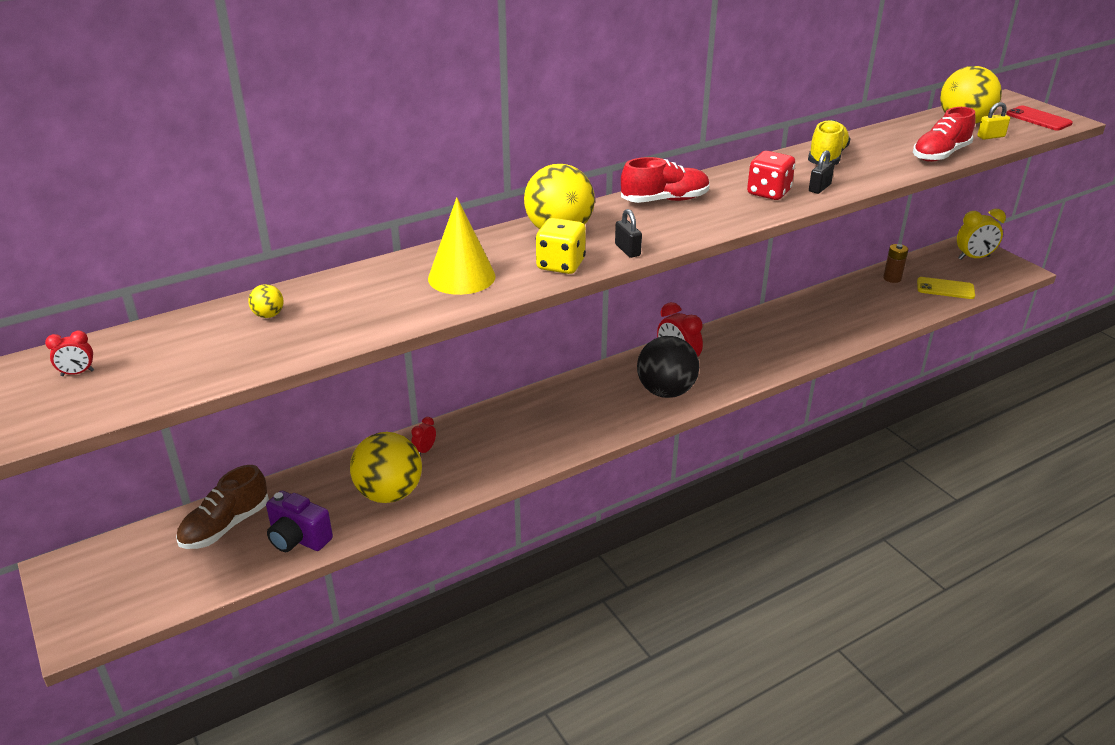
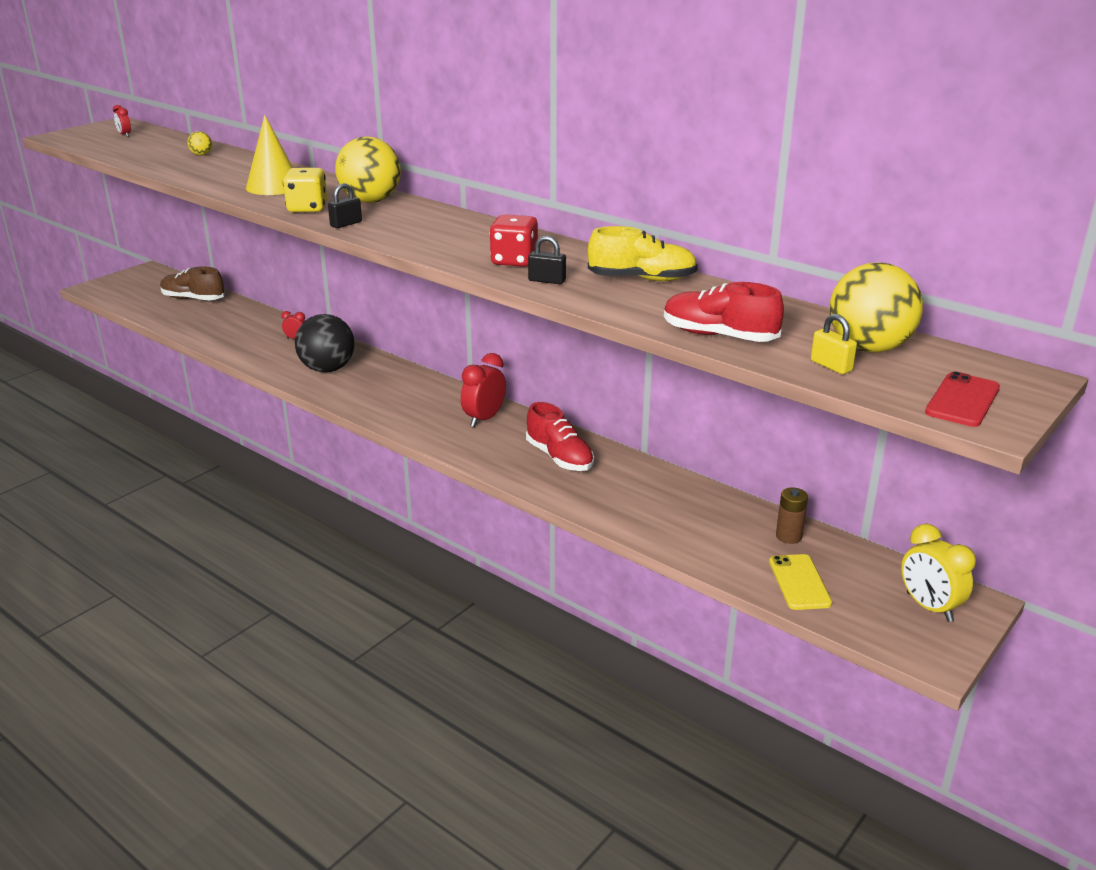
camera: 70 degrees right, 5 degrees down
(298, 539) = (184, 321): purple camera -> none
(389, 494) = (239, 337): yellow ball -> none
(665, 200) = (462, 226): red shoe -> red shoe (559, 457)
(666, 391) = (428, 420): black ball -> black ball (327, 369)

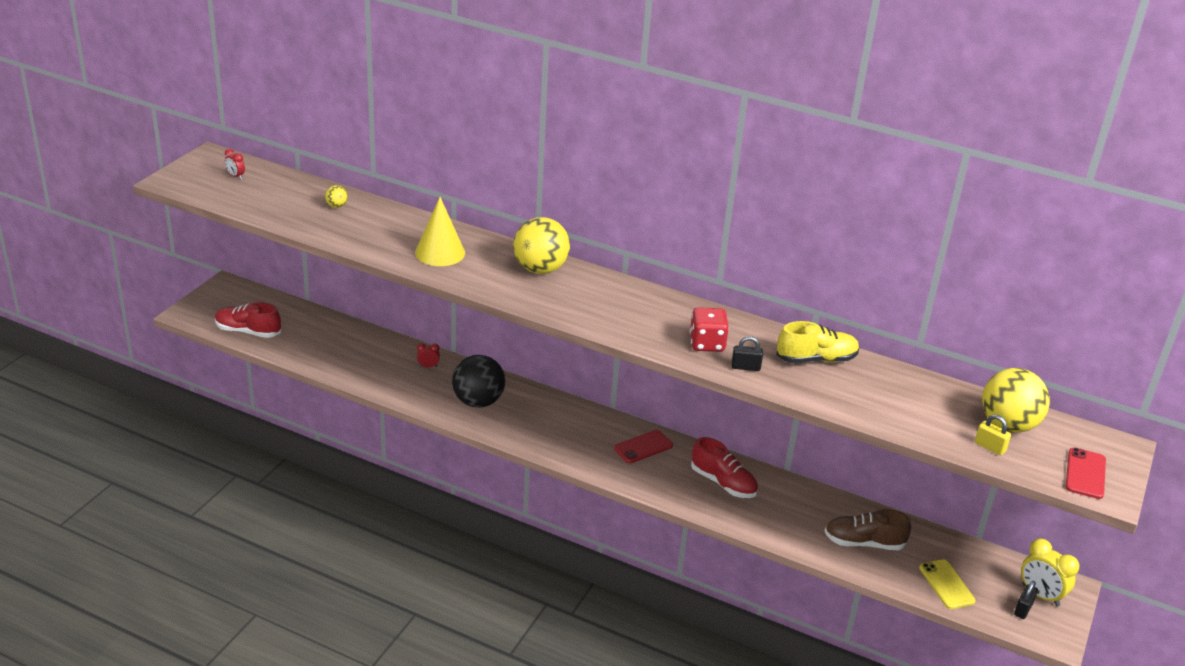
camera: 15 degrees left, 5 degrees up
(193, 299) = (298, 322): brown shoe -> brown shoe (864, 543)
(307, 208) = (492, 284): yellow dice -> none
(346, 224) = (540, 304): black padlock -> black padlock (1023, 609)
(484, 419) = (643, 447): red clock -> red phone
(719, 336) = (901, 421): red shoe -> red shoe (248, 331)
(788, 536) = (925, 543): brown battery -> none

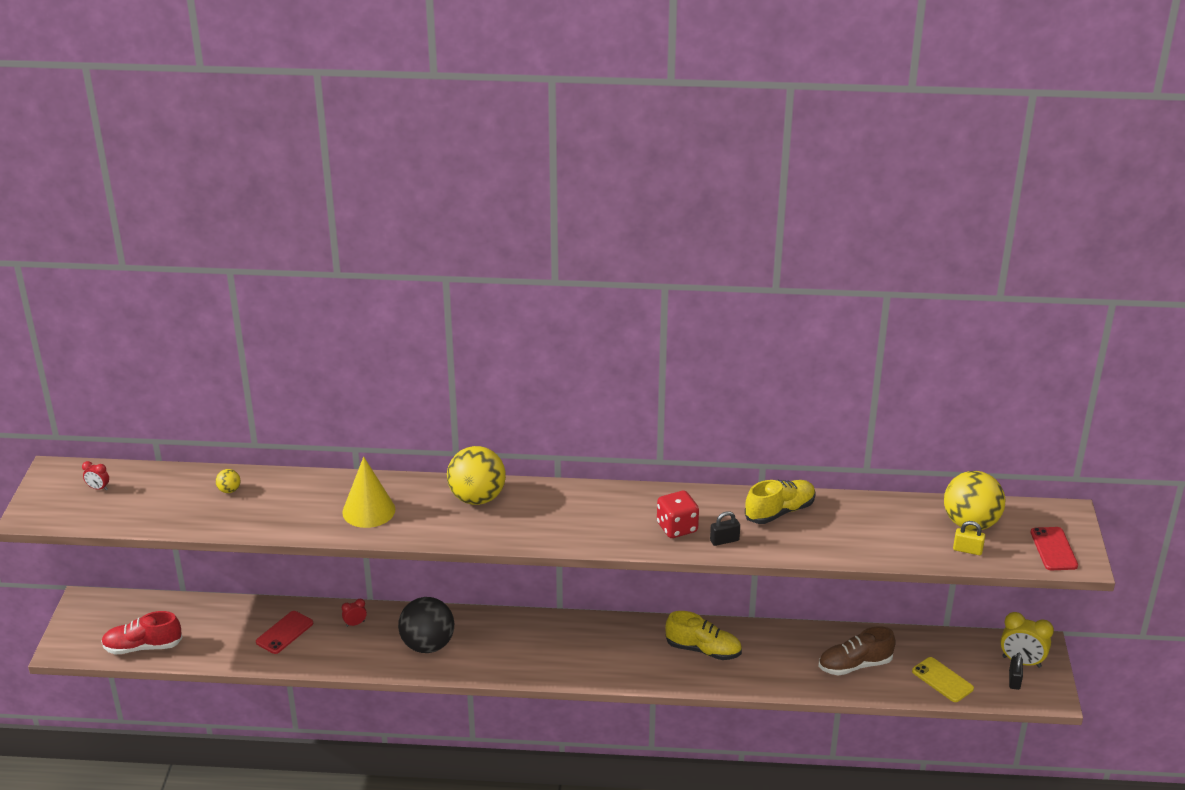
camera: 20 degrees left, 0 degrees up
(643, 447) = (611, 639): red phone -> red phone (284, 632)
(723, 483) = (703, 650): red shoe -> yellow shoe

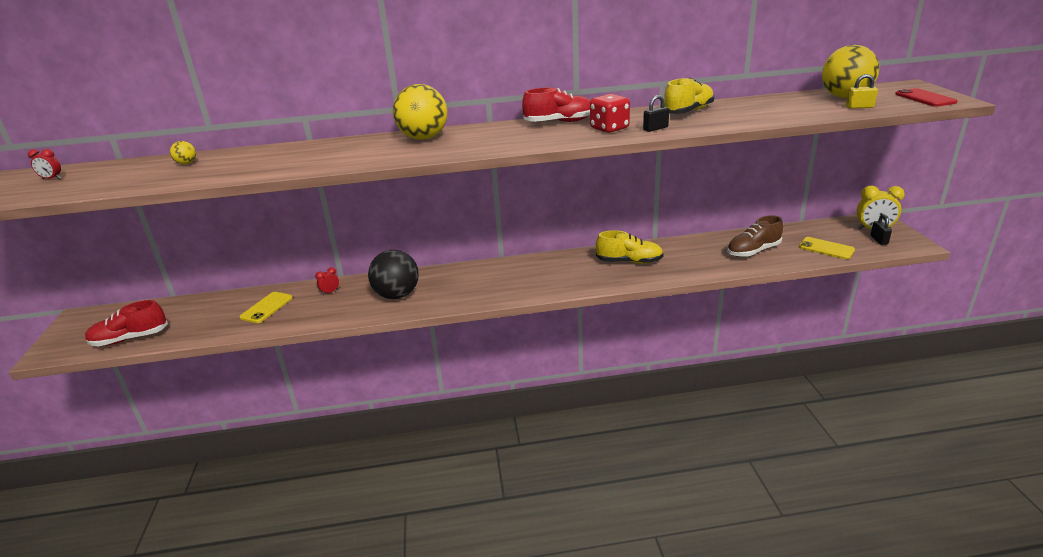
camera: 10 degrees left, 5 degrees down
(284, 632) = (266, 308): red phone -> yellow phone
(368, 510) = (324, 156): yellow cone -> none
(631, 499) = (559, 122): none -> red shoe

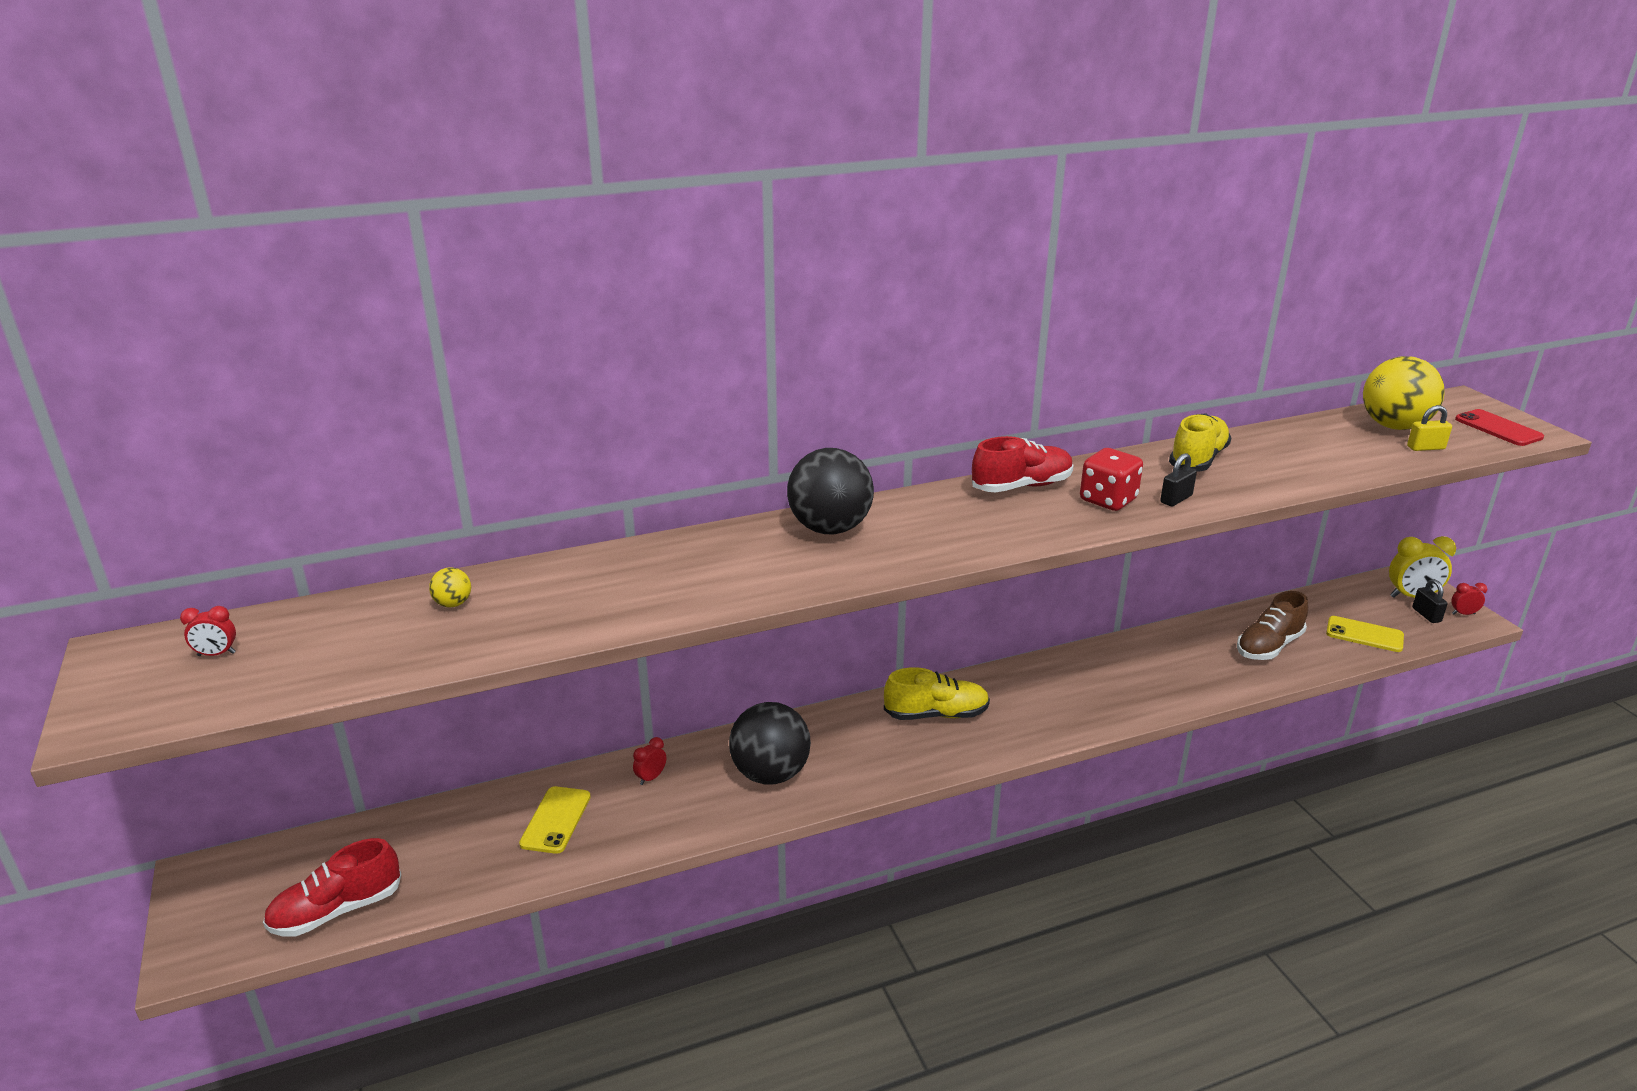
camera: 15 degrees left, 0 degrees up
(423, 138) = (830, 529): yellow ball -> black ball
(629, 261) = (1101, 678): yellow shoe -> yellow shoe (936, 714)
(907, 241) = (1463, 614): none -> red clock

